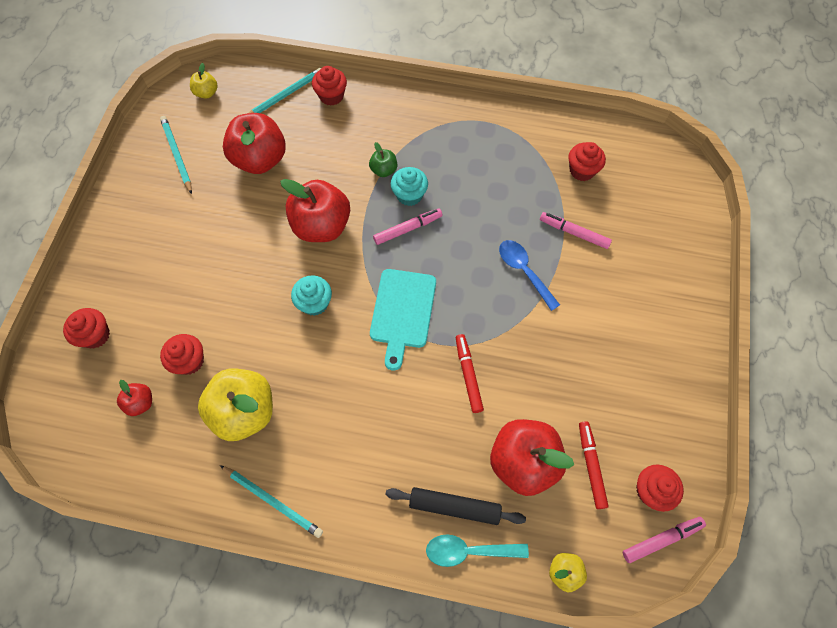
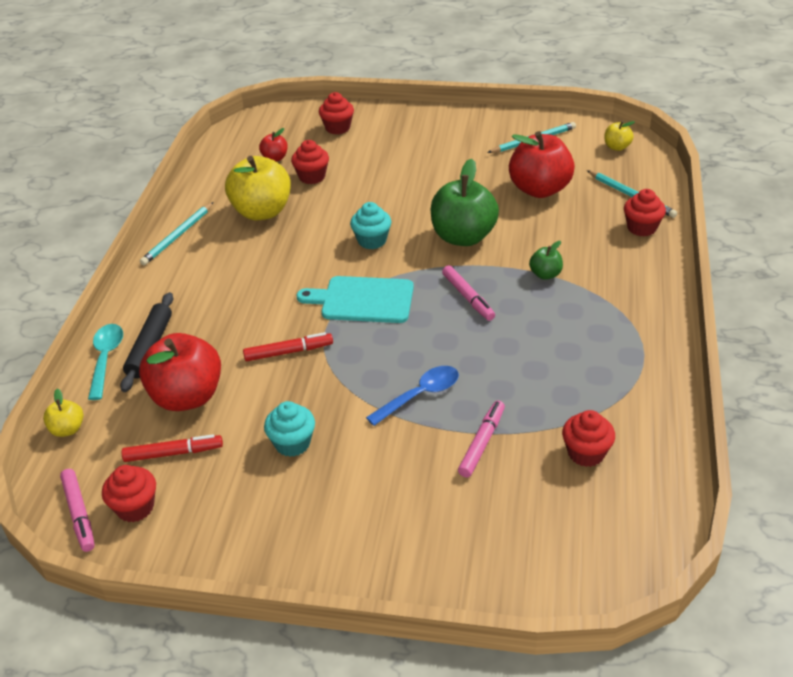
camera: 90 degrees right, 25 degrees down
(321, 226) = (463, 237): red apple -> green apple
(409, 195) = (514, 296): turquoise cupcake -> turquoise cupcake (292, 443)

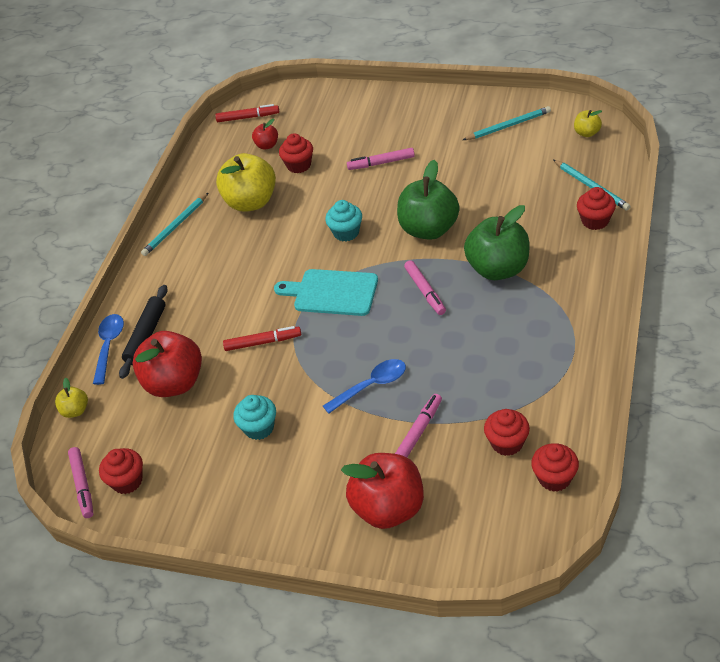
camera: 10 degrees right, 5 degrees up
(106, 359) = (109, 346): turquoise spoon -> blue spoon
(173, 453) = (160, 434): red marker -> red marker (248, 117)
(337, 128) = (327, 112): red cupcake -> red cupcake (554, 478)
(402, 174) = (381, 163): none -> pink marker
(539, 189) = (506, 179): red apple -> red apple (388, 508)
(545, 274) = (498, 268): green apple -> green apple, size x2.13

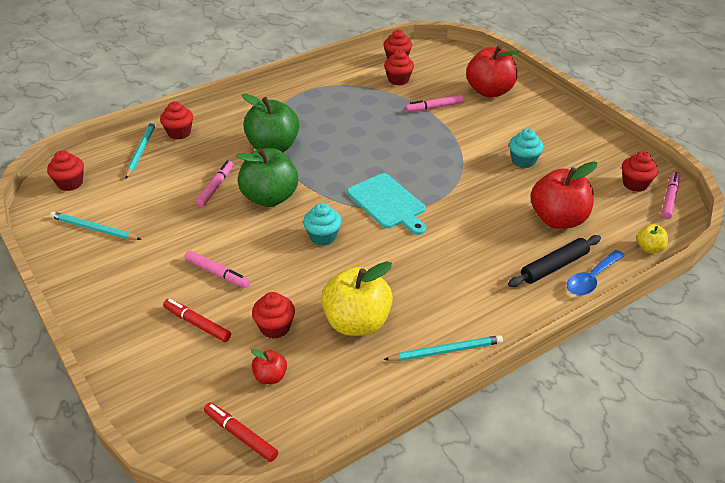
camera: 145 degrees left, 5 degrees down
(263, 342) = (470, 204): red marker -> red marker (197, 324)
(371, 386) = (432, 140): blue spoon -> none
(425, 291) = (331, 164): pink marker -> pink marker (215, 187)
(587, 133) = (70, 183): yellow apple -> red cupcake

